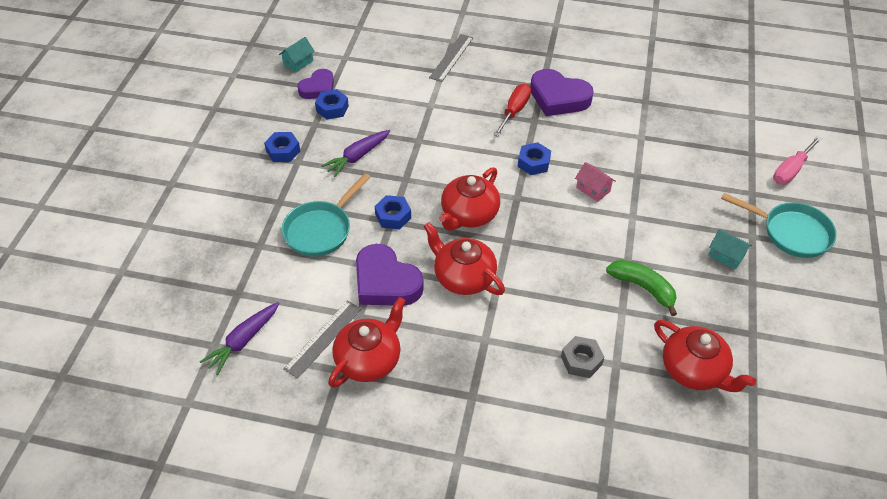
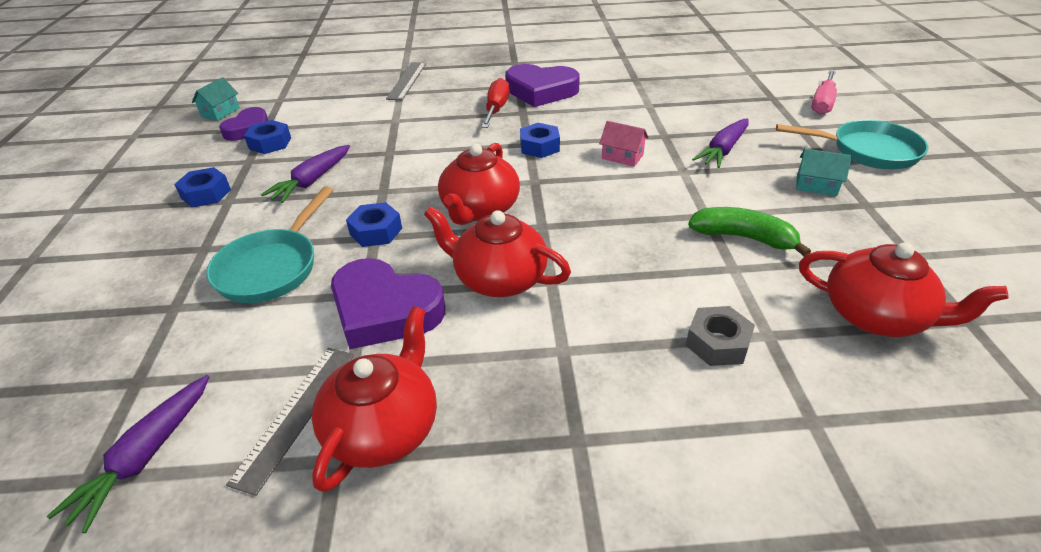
camera: 15 degrees left, 10 degrees down
(675, 202) = (723, 150): none -> purple carrot

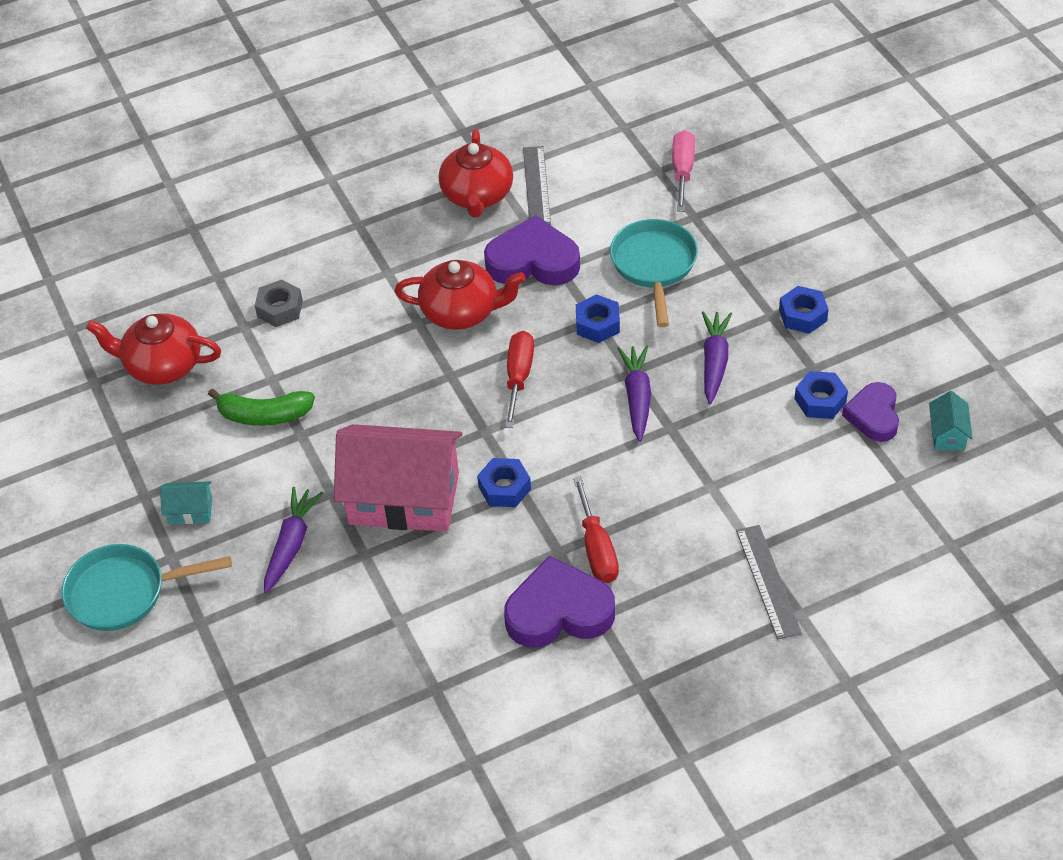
camera: 160 degrees right, 10 degrees up
(146, 456) = (603, 143): purple carrot -> purple carrot (637, 397)
(480, 209) = (519, 377): red teapot -> red screwdriver
(622, 157) = (404, 498): pink house -> pink house, size x2.44
(822, 103) = (163, 695): pink screwdriver -> pink screwdriver (682, 171)

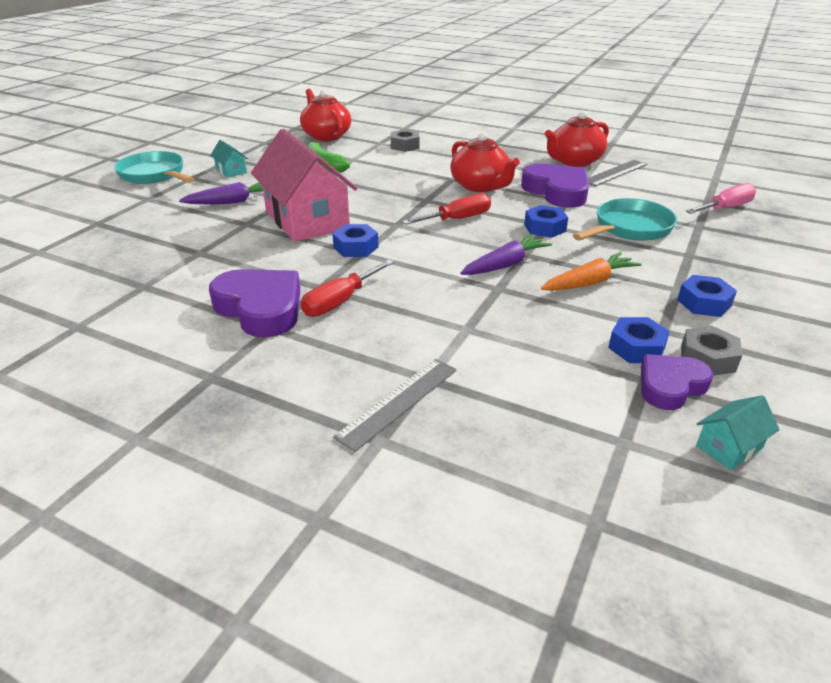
camera: 50 degrees right, 15 degrees down
(714, 362) = (589, 282): purple carrot -> orange carrot
(864, 371) = (707, 358): none -> grey nut

